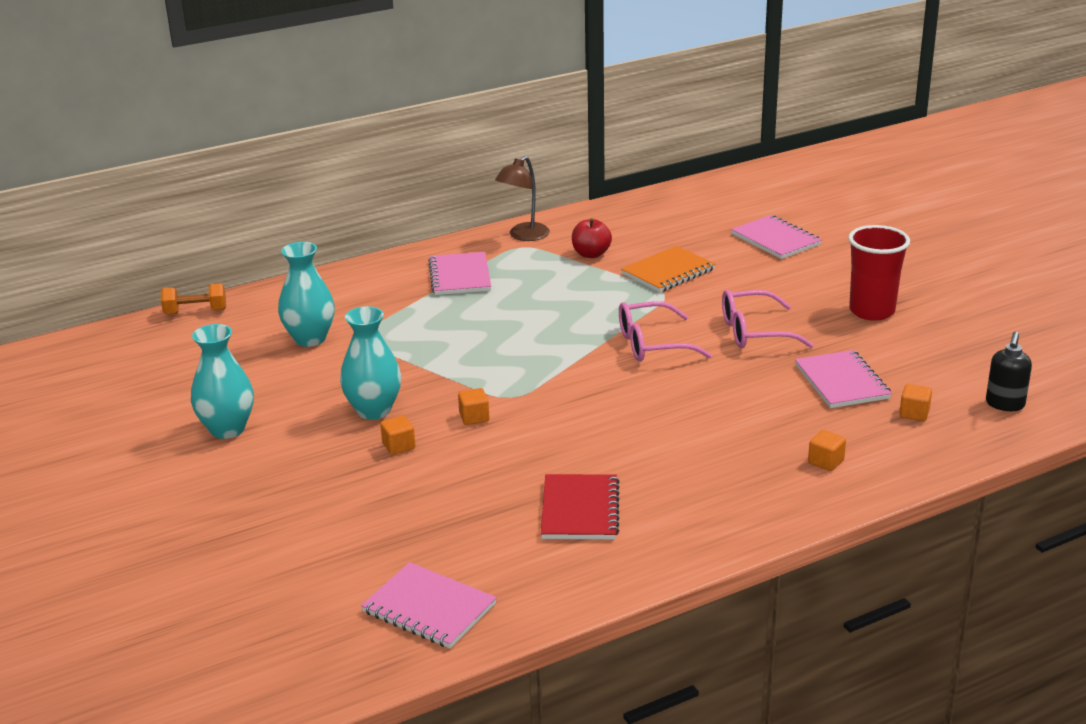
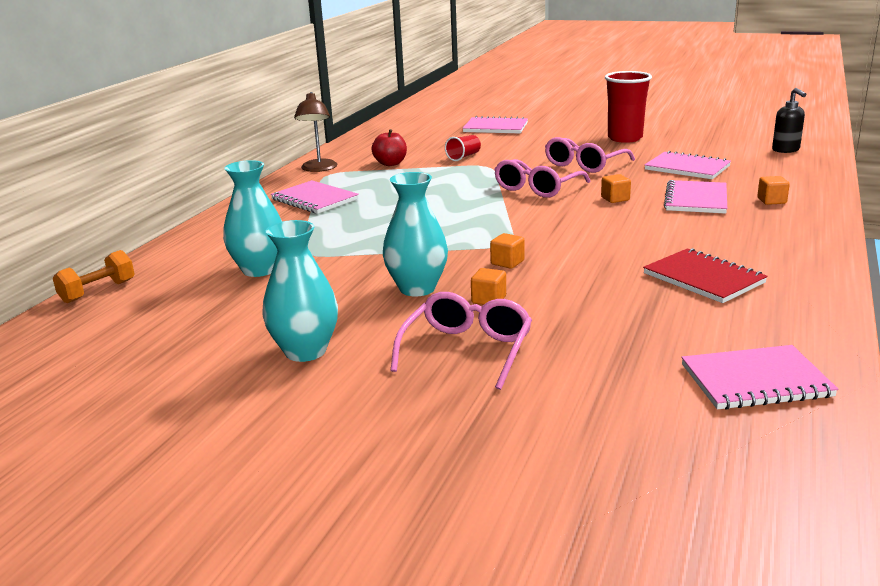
camera: 40 degrees left, 5 degrees down
(312, 481) = (467, 350): none -> pink glasses
(668, 272) = (464, 157): orange notebook -> red cup
(760, 425) = (696, 199): none -> pink notebook
(914, 413) = (756, 167): orange cube -> orange cube (615, 199)

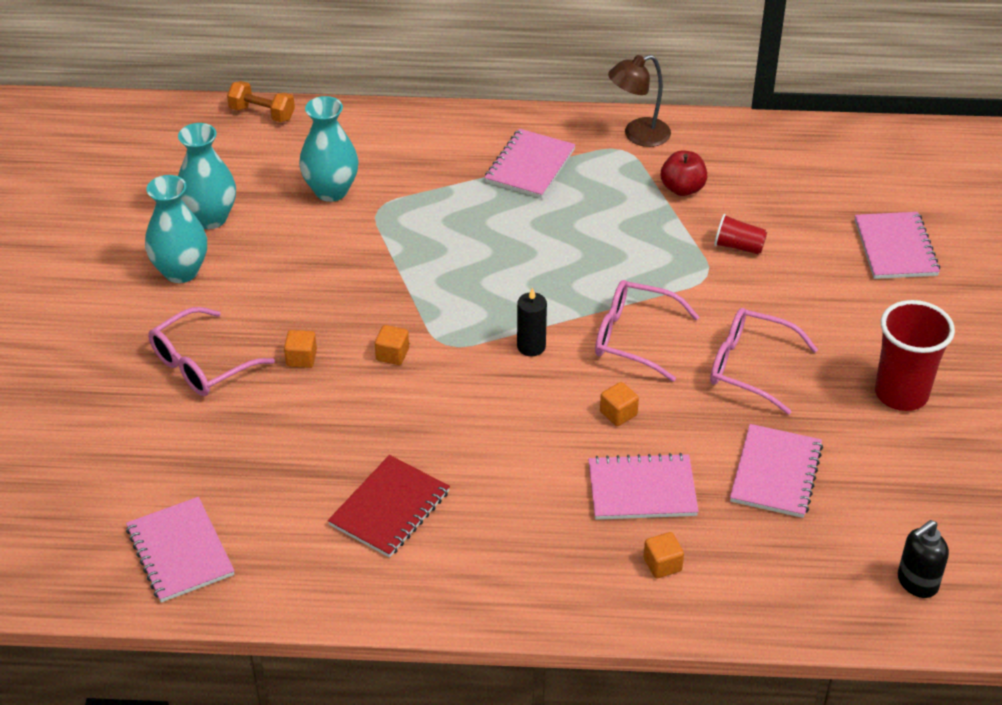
camera: 70 degrees right, 20 degrees up
(417, 288) = (315, 305): turquoise vase -> turquoise vase (210, 218)
(467, 350) = (201, 365): pink glasses -> pink glasses turned 135 degrees clockwise
(528, 216) = (531, 346): none -> black candle

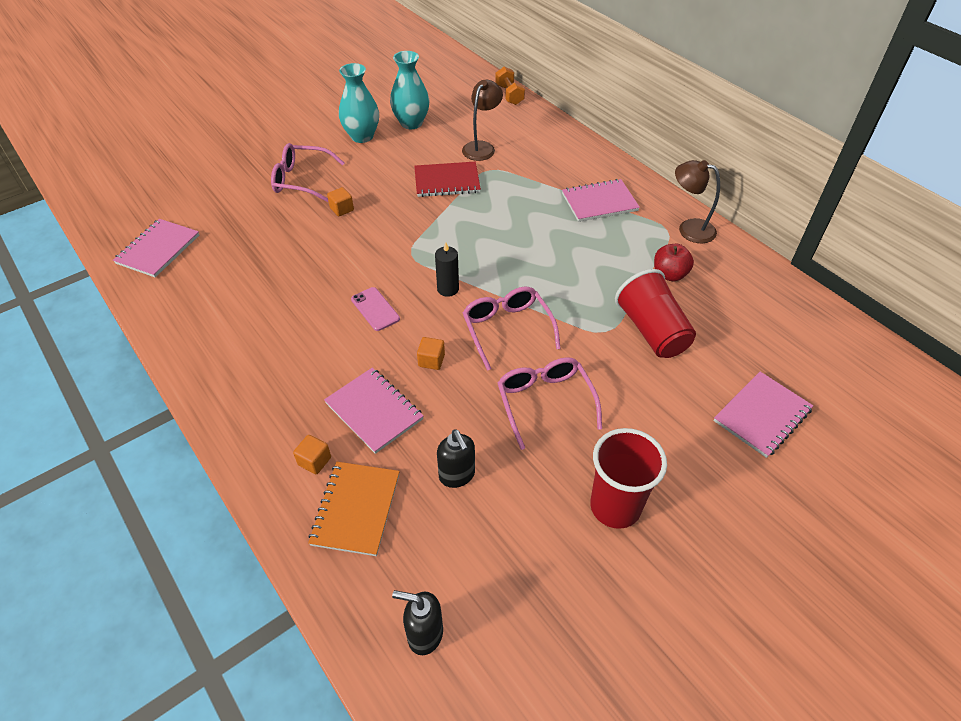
camera: 50 degrees right, 5 degrees up
(331, 191) = (482, 147): turquoise vase -> brown lamp
(390, 508) = (256, 307): red notebook -> red notebook (447, 181)
(392, 354) = (380, 239): orange cube -> none
(500, 416) = (375, 309): none -> pink phone
(738, 246) = (652, 331): red cup -> red cup, size x1.93
(748, 562) = (356, 509): none -> orange notebook
(776, 473) = (457, 475): pink notebook -> black soap dispenser

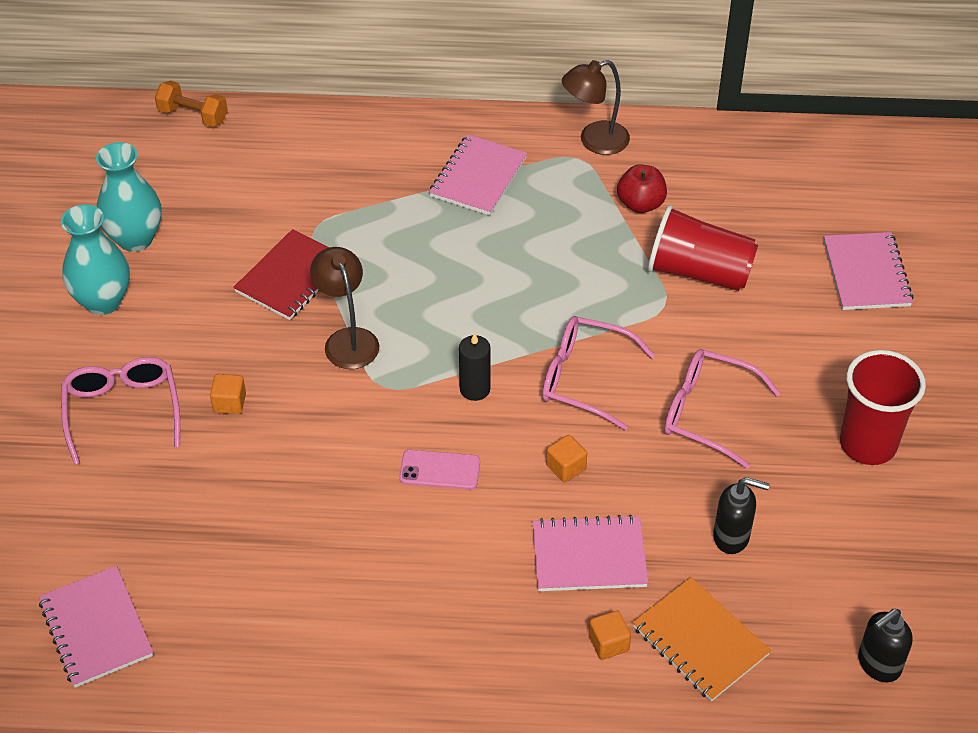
camera: 50 degrees left, 0 degrees up
(301, 180) = (122, 410): pink glasses -> pink glasses turned 120 degrees clockwise
(482, 147) = (265, 206): brown lamp -> brown lamp (348, 339)

